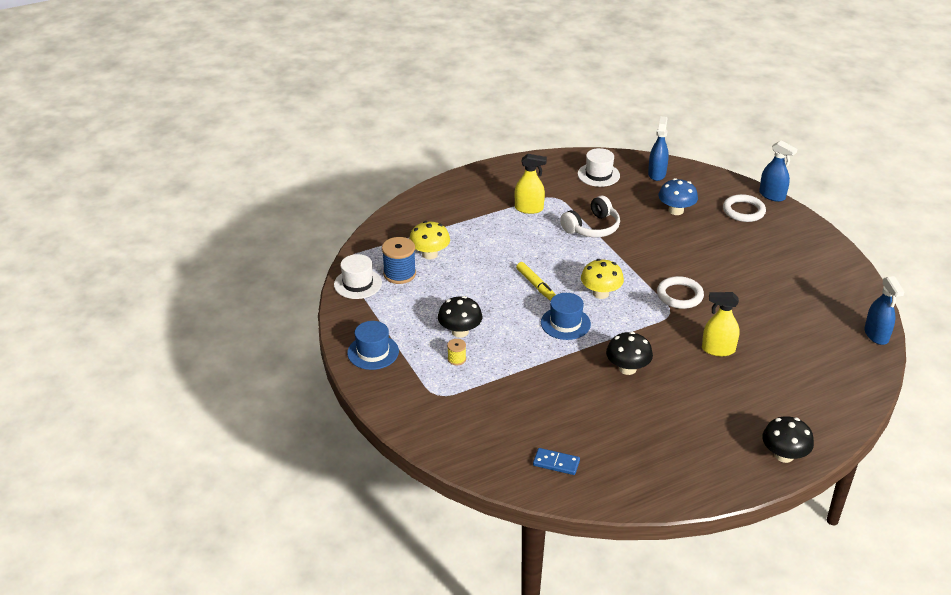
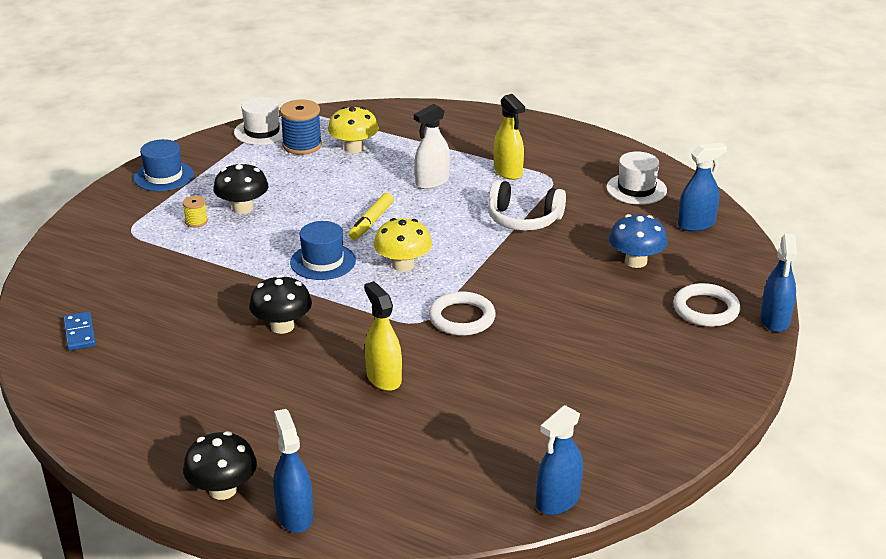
camera: 55 degrees right, 5 degrees down
(510, 241) = (432, 182): none -> white spray bottle
(827, 435) = (294, 515): none -> blue spray bottle

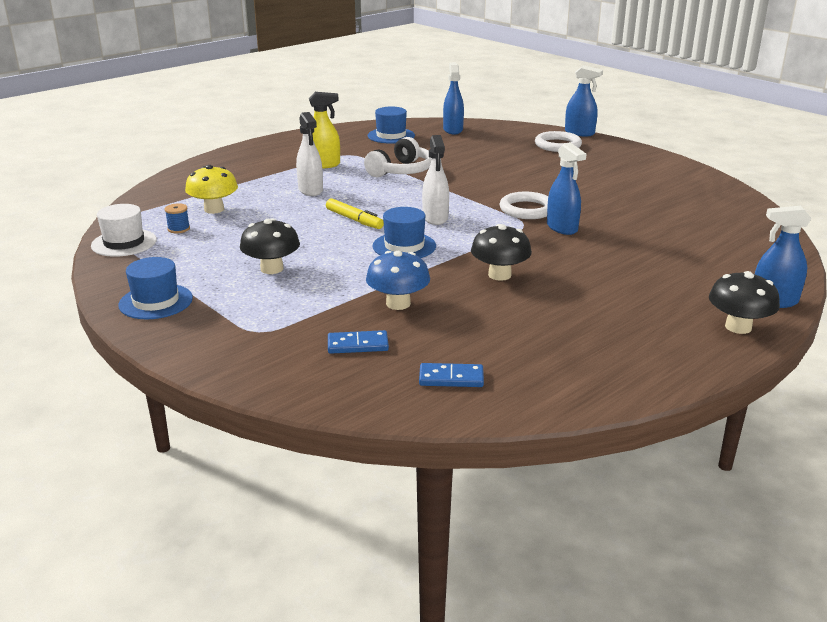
camera: 70 degrees left, 5 degrees down
(121, 279) = (358, 345): none -> blue domino
(196, 221) = (275, 294): yellow spool -> none
(302, 145) = (178, 229): blue spool -> blue spool, size x0.52
(383, 378) = (597, 246): yellow spray bottle -> none
(403, 265) = (435, 218): yellow mushroom -> white spray bottle
(558, 501) = (759, 215): blue spray bottle -> blue spray bottle (562, 228)
(636, 189) = (391, 136): white hat -> blue hat
(636, 261) = (487, 151): blue mushroom -> blue mushroom (398, 303)

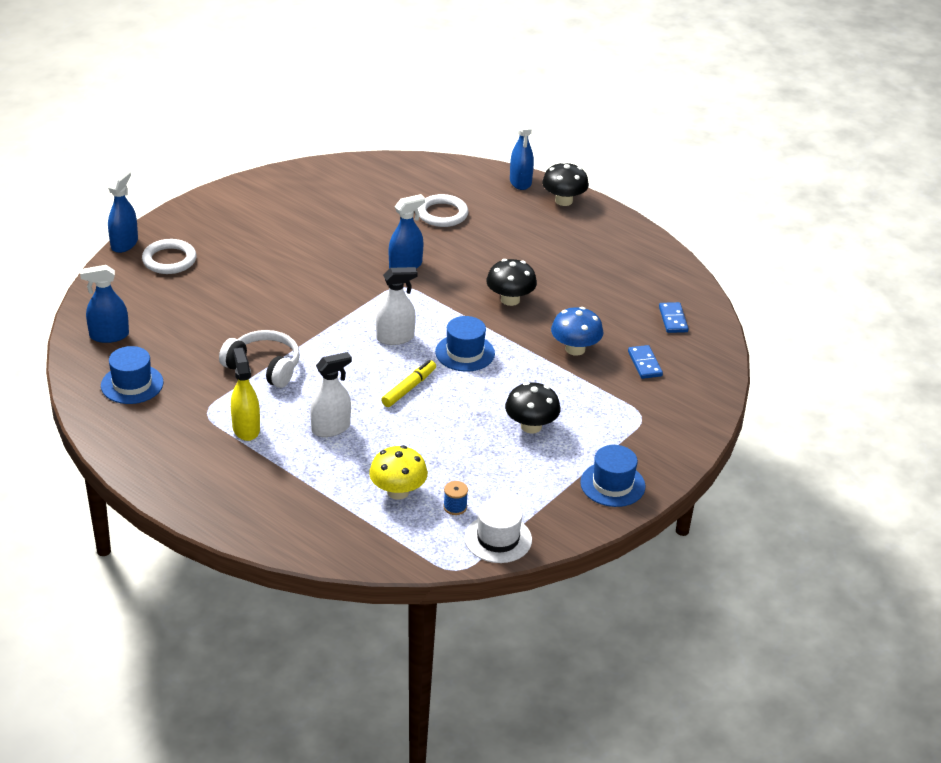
camera: 100 degrees left, 10 degrees up
(527, 209) = (365, 284): white ring -> white ring (442, 214)

